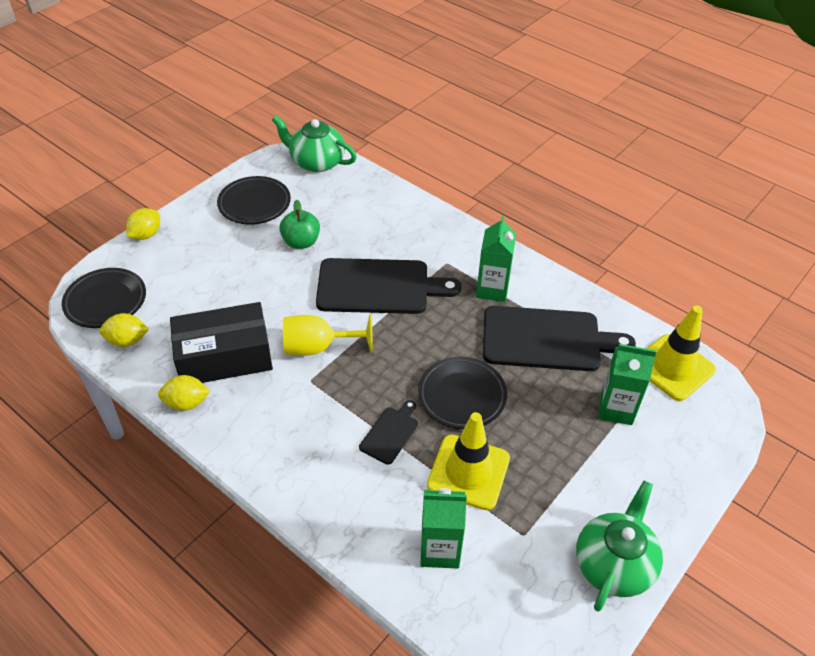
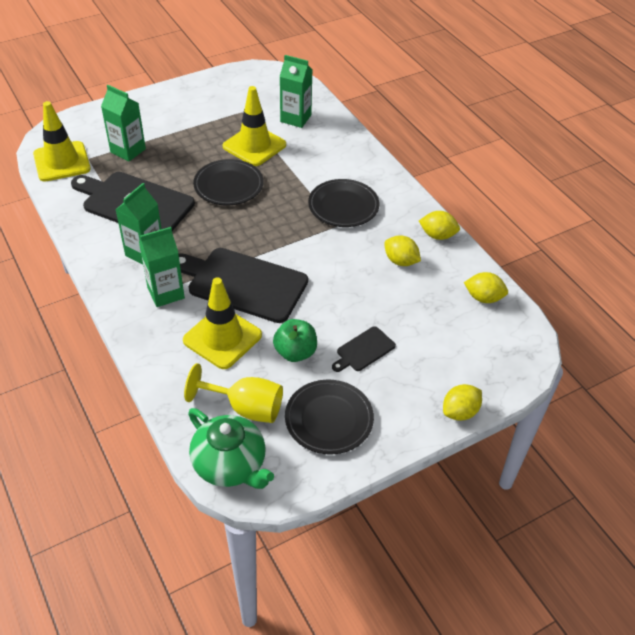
camera: 160 degrees left, 0 degrees up
(105, 301) = (504, 342): black plate -> black plate (343, 206)
(224, 357) = (400, 261): black box -> yellow lemon
(318, 347) = (320, 247): yellow goblet -> yellow goblet (245, 408)
(370, 237) = (222, 338): none -> yellow traffic cone
(390, 433) = (293, 178): black cutting board -> black cutting board (364, 350)
(444, 259) = (166, 293): none -> green carton
(614, 564) = (202, 89): green teapot -> none

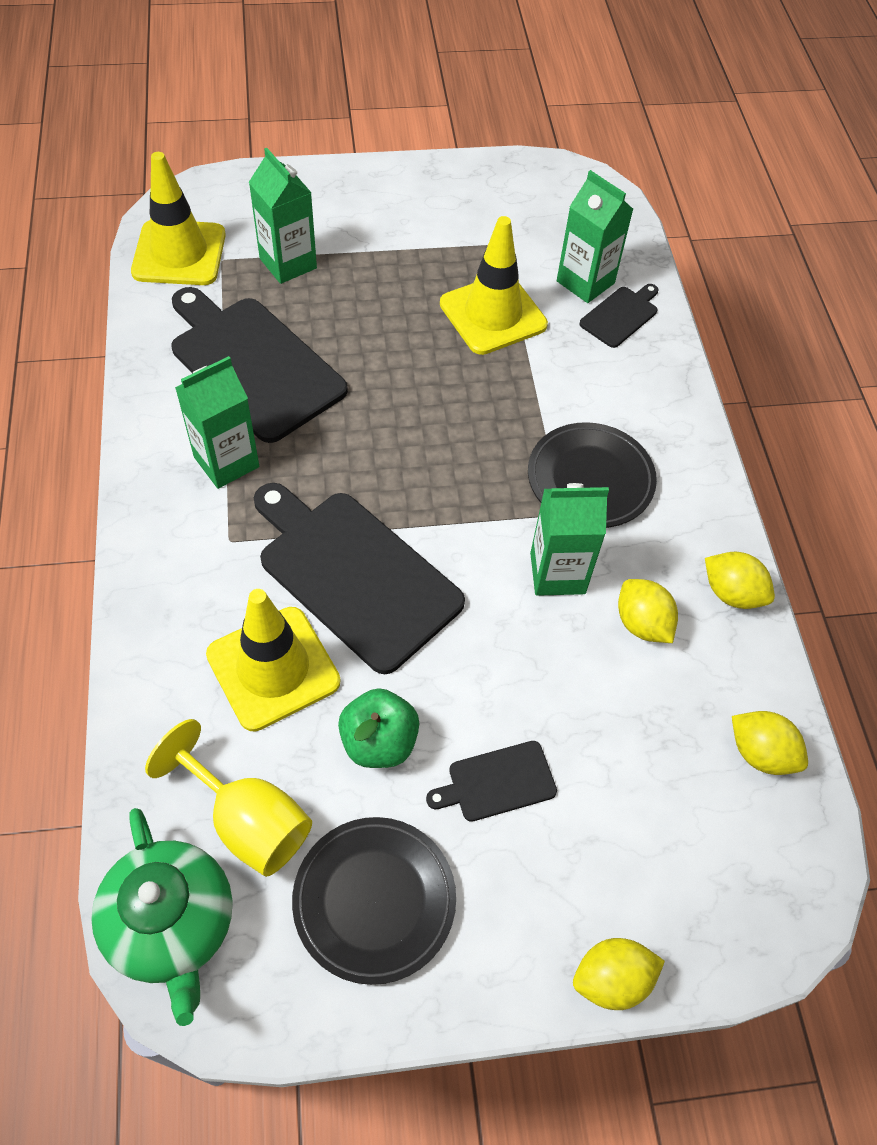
camera: 20 degrees right, 10 degrees up
(166, 293) = (224, 549): green carton -> green carton (557, 573)
(228, 186) = (416, 378): black plate -> none
(322, 129) = (620, 315): none -> black cutting board

